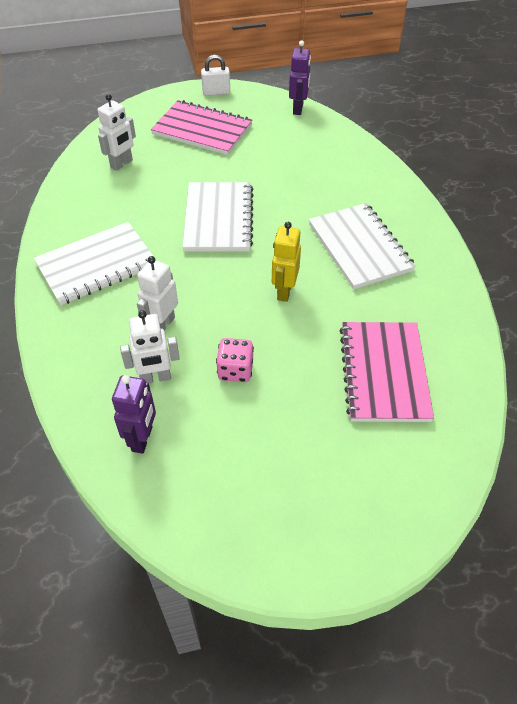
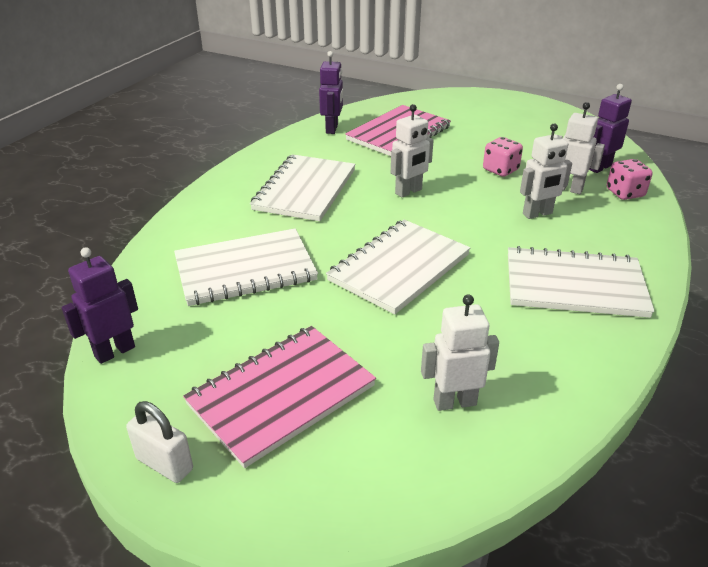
camera: 140 degrees left, 15 degrees down
(99, 404) = (625, 193): none -> pink dice
(202, 130) = (281, 395): pink notebook -> pink notebook turned 75 degrees clockwise
(284, 291) = (408, 192): yellow robot -> white robot
(303, 171) = (245, 269): none -> white notebook
(450, 339) = (332, 129): none -> purple robot

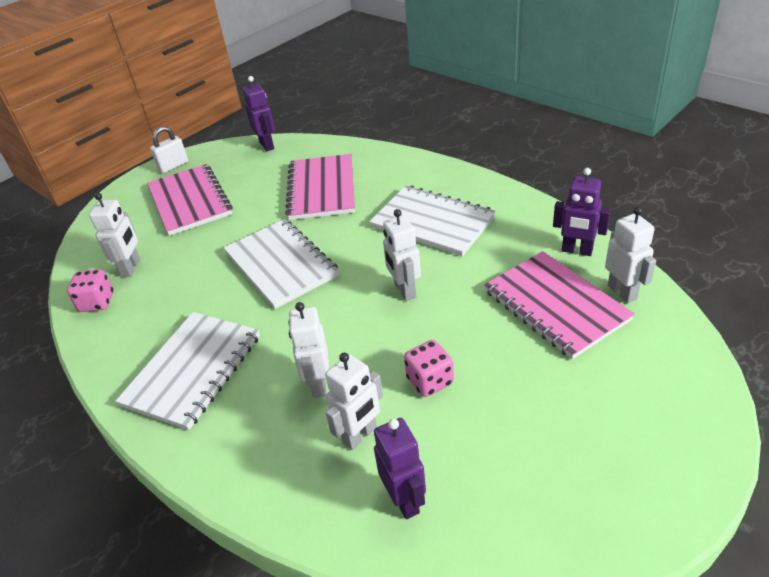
camera: 110 degrees right, 5 degrees up
(245, 269) = (322, 189): white notebook -> pink notebook
(374, 114) = (622, 292): none -> white robot
(625, 193) = (326, 497): pink dice -> pink dice (97, 302)

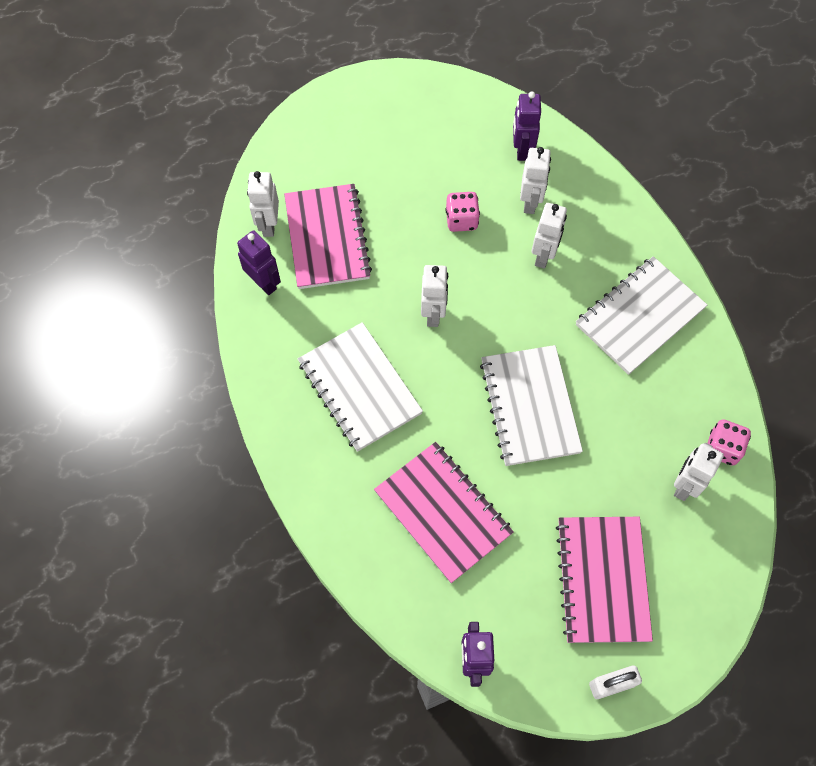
camera: 160 degrees left, 25 degrees up
(322, 189) = (442, 512): pink notebook -> pink notebook turned 60 degrees counterclockwise
(360, 435) = (530, 202): white robot -> white robot turned 120 degrees clockwise

